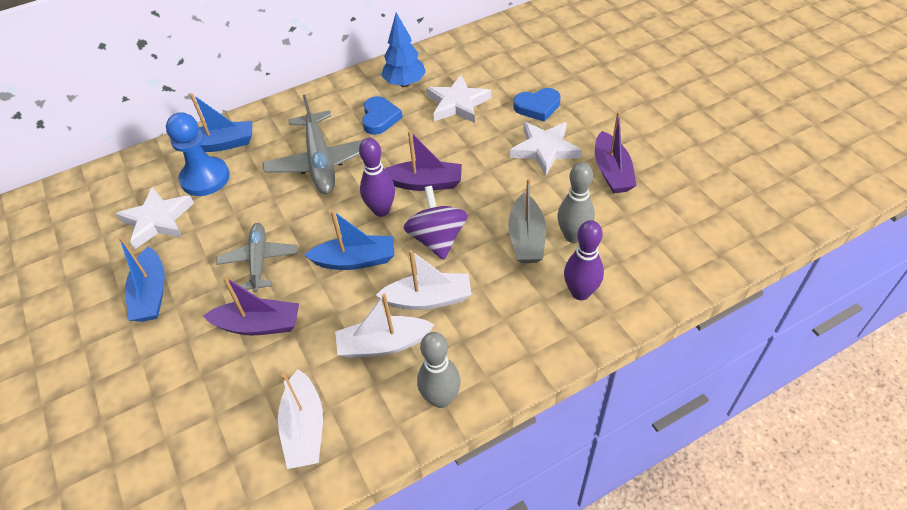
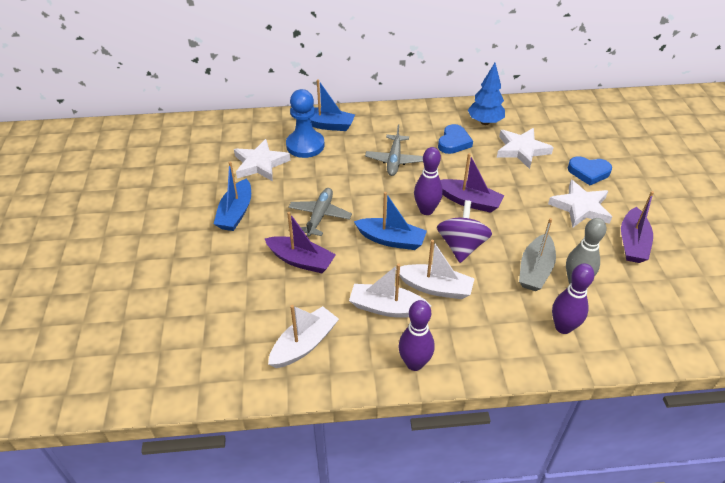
camera: 20 degrees right, 5 degrees down
(304, 428) = (304, 344): white boat -> white boat turned 150 degrees counterclockwise
(320, 162) = (394, 160): grey plane -> grey plane, size x0.65
(441, 398) = (414, 363): grey bowling pin -> purple bowling pin

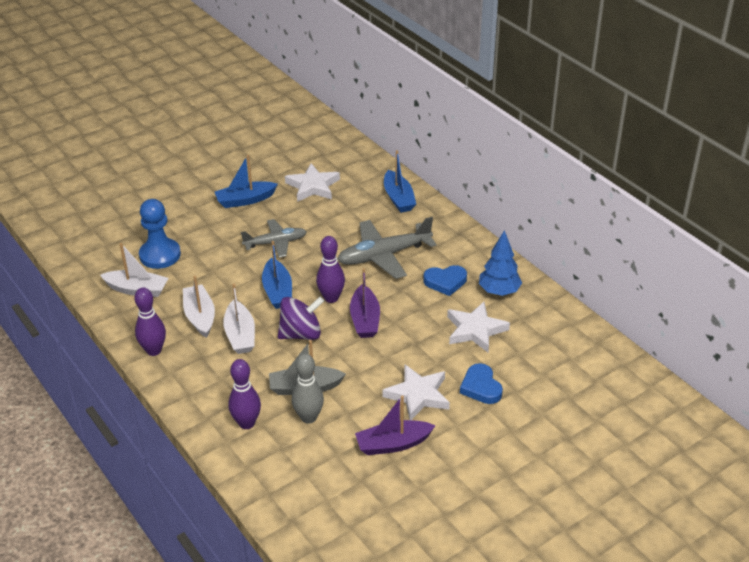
camera: 60 degrees right, 5 degrees down
(301, 260) = (218, 254): purple boat -> none
(305, 145) = (358, 199): blue pawn -> blue pawn (160, 255)
(394, 160) = (384, 255): grey plane -> grey plane, size x1.54

